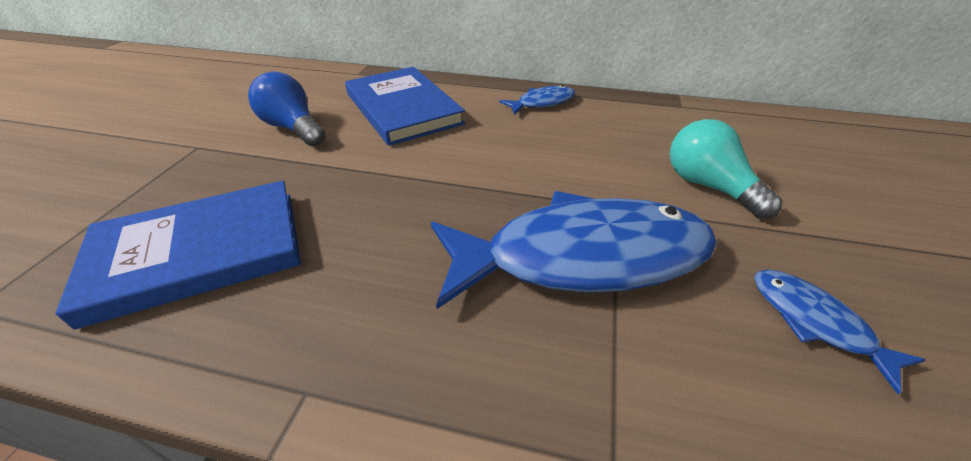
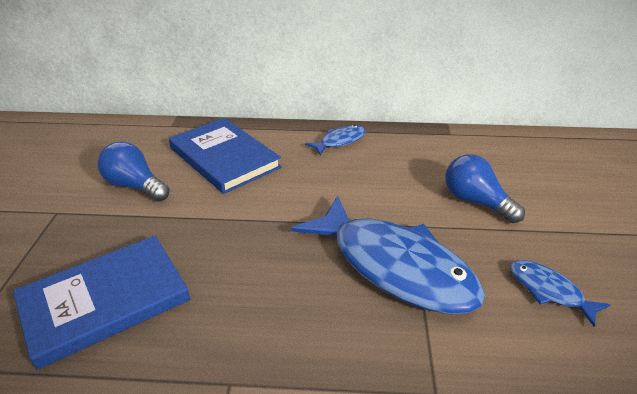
camera: 10 degrees left, 5 degrees down
(582, 257) = (395, 267): blue fish -> blue fish turned 60 degrees clockwise
(708, 186) = (475, 201): turquoise light bulb -> blue light bulb

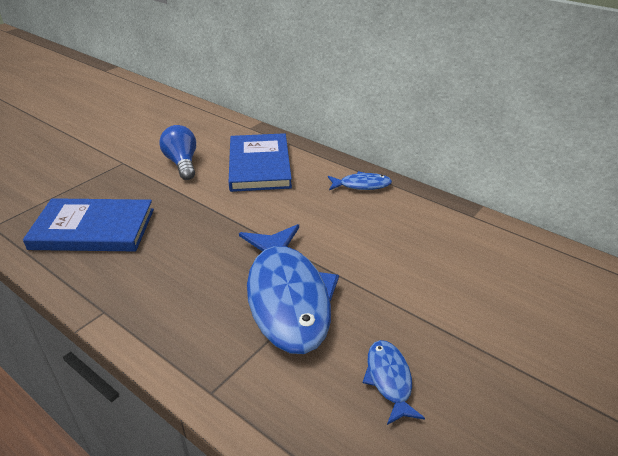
camera: 35 degrees right, 0 degrees up
(475, 201) = (419, 282): blue light bulb -> none

